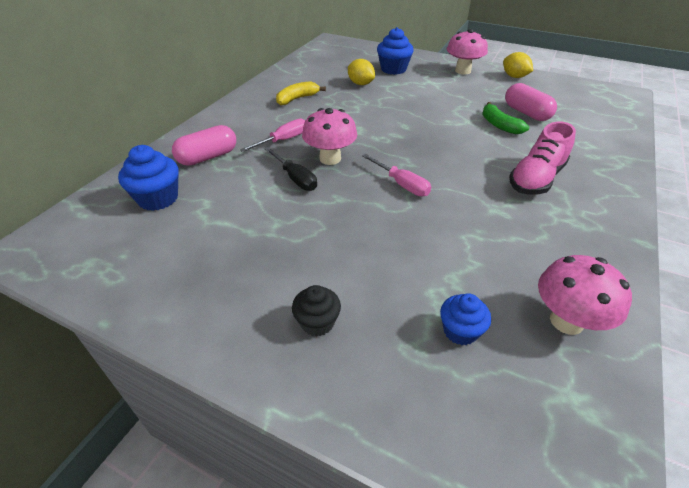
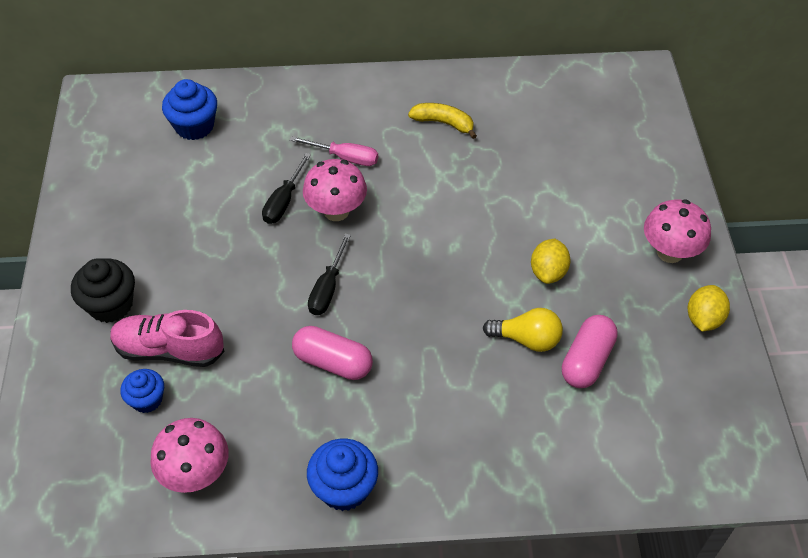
camera: 60 degrees right, 10 degrees up
(208, 157) = (276, 120): pink capsule -> pink capsule (333, 362)
(317, 322) = (111, 305): black cupcake -> black cupcake, size x1.54
(360, 84) = (532, 161): yellow lemon -> yellow lemon (548, 272)
(393, 69) = (606, 175): blue cupcake -> blue cupcake (344, 488)
(401, 184) = (327, 288): pink screwdriver -> black screwdriver
(499, 125) = (527, 339): green banana -> yellow light bulb
(536, 179) = (419, 406): pink shoe -> pink shoe (169, 350)

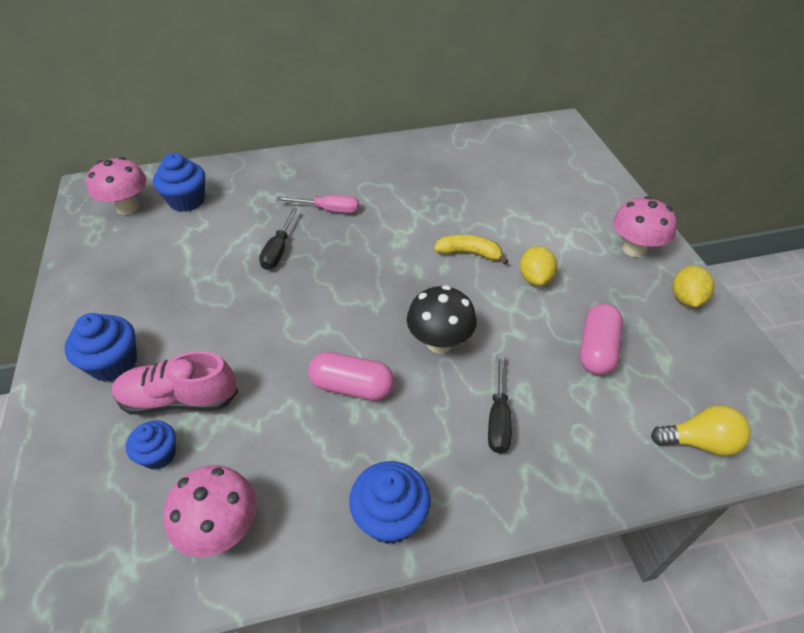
camera: 10 degrees left, 5 degrees down
(111, 305) = (114, 363): black cupcake -> blue cupcake
(327, 288) = (333, 319): black screwdriver -> black screwdriver (498, 418)
(336, 211) = (329, 252): pink mushroom -> pink mushroom (127, 207)
(429, 329) = (439, 342): none -> black mushroom
(443, 123) = (409, 175): yellow banana -> yellow banana (469, 253)
(527, 339) = (535, 338): yellow light bulb -> yellow light bulb (699, 442)

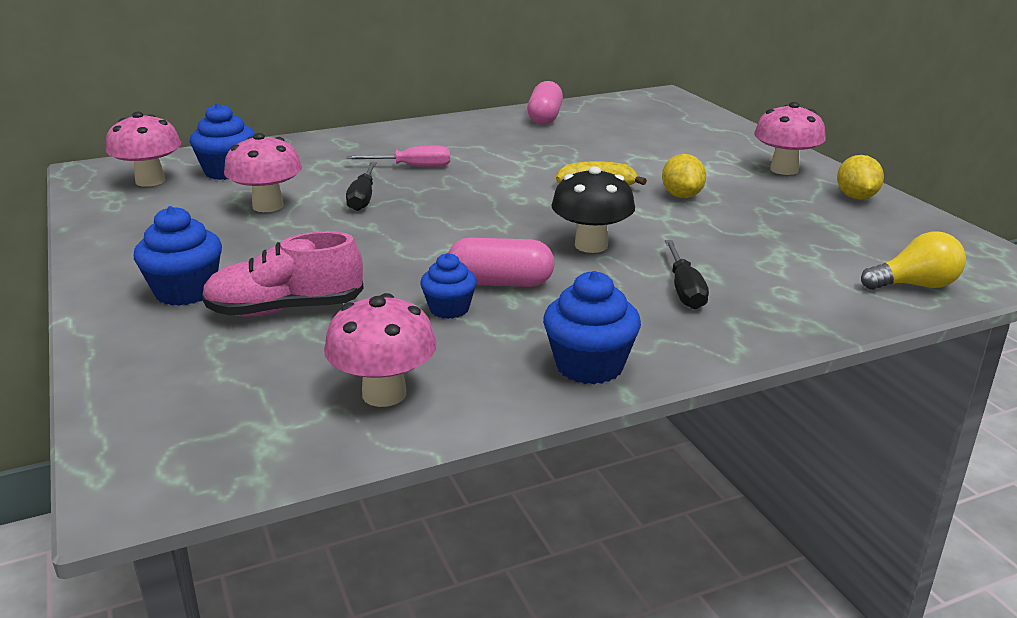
camera: 10 degrees left, 20 degrees down
(159, 454) = (277, 350): blue cupcake -> blue cupcake (449, 309)
(204, 253) = (268, 206): none -> pink mushroom
(596, 349) = (774, 236): pink capsule -> pink capsule (545, 117)

